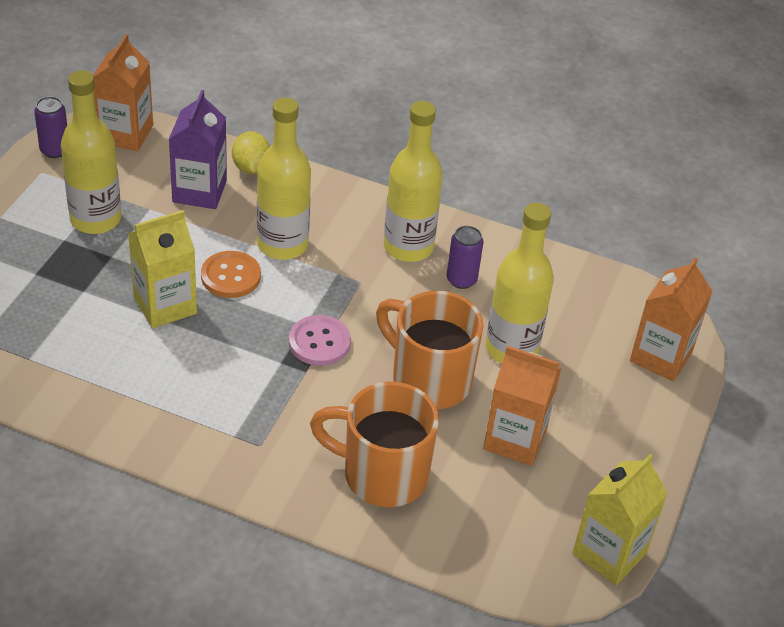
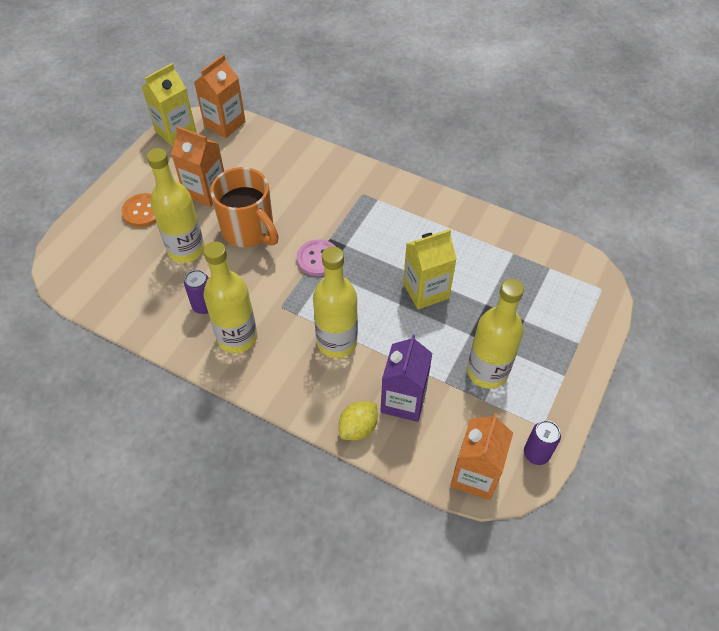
camera: 170 degrees left, 10 degrees up
(231, 276) = (378, 314): orange button -> orange button (143, 211)
(251, 167) = (358, 428): yellow lemon -> yellow lemon turned 45 degrees clockwise
(381, 474) = (292, 175): orange mug -> none
(661, 356) = (85, 241): orange carton -> orange carton (225, 124)

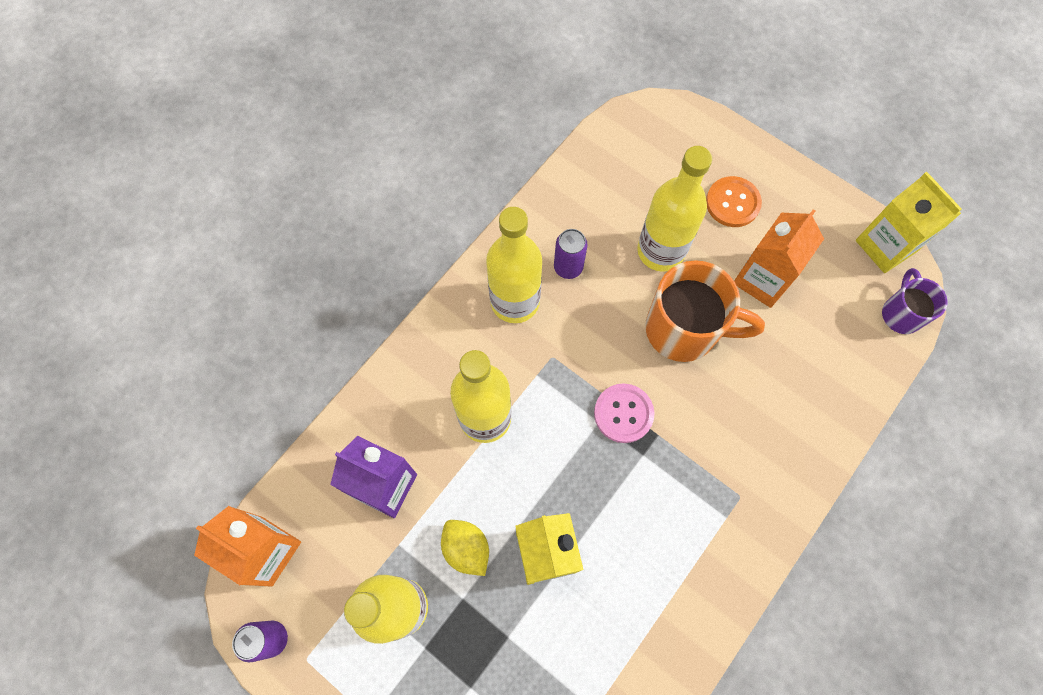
camera: 100 degrees right, 15 degrees up
(225, 124) = (901, 313): orange carton -> purple mug
(249, 230) = (684, 330): orange mug -> orange mug turned 135 degrees counterclockwise
(358, 428) = (361, 424): yellow lemon -> yellow lemon (466, 548)

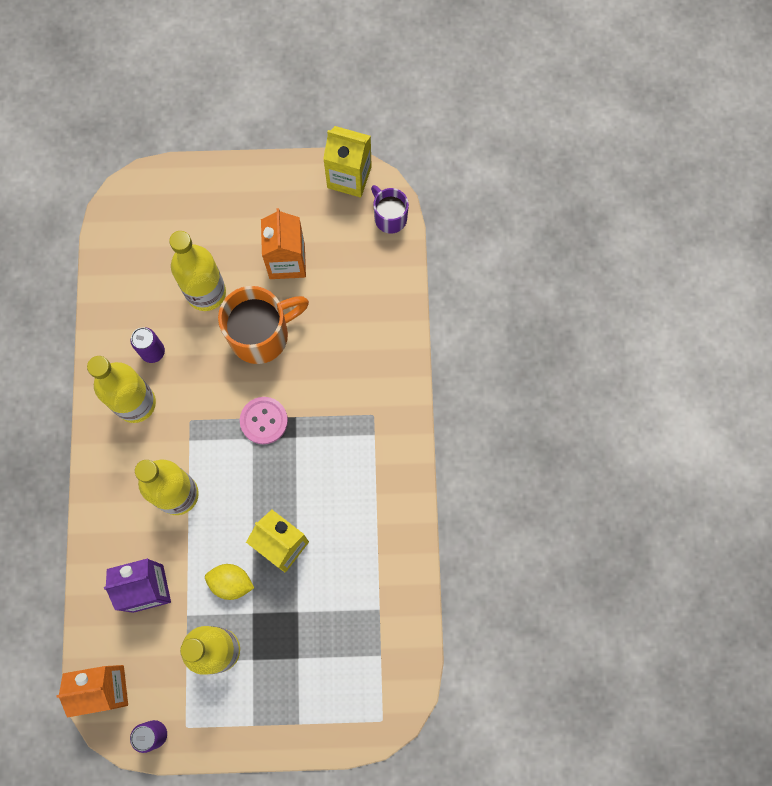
camera: 40 degrees left, 5 degrees up
(732, 203) = (229, 221): orange button -> none

